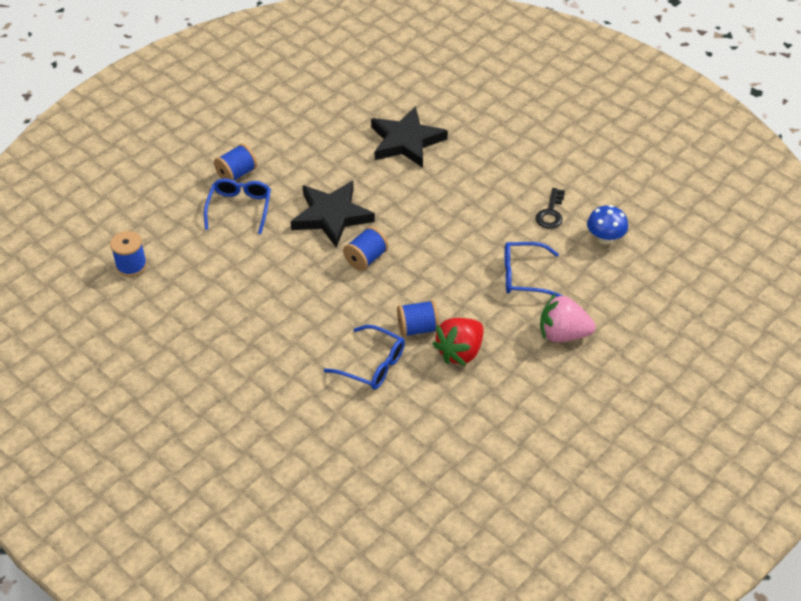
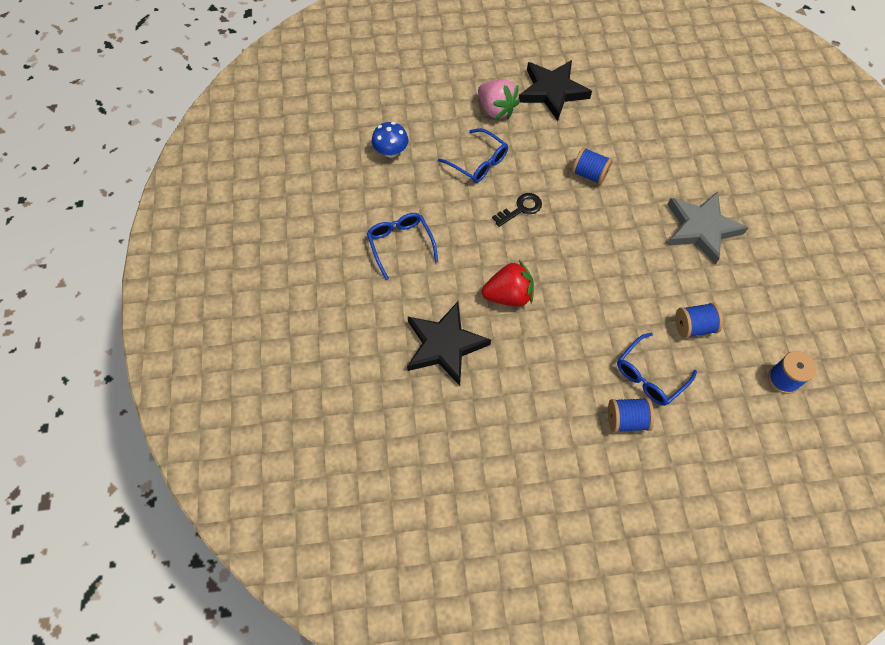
camera: 140 degrees left, 15 degrees up
(276, 343) = (701, 228): none -> grey star
(331, 216) = (575, 311): black star -> black star (552, 91)
(366, 258) = (580, 252): blue spool -> blue spool (693, 327)
(372, 365) = (643, 170): blue glasses -> blue glasses (400, 244)
(460, 352) = (575, 141): red strawberry -> red strawberry (508, 295)
(551, 213) = (404, 196): black key -> black key (521, 209)

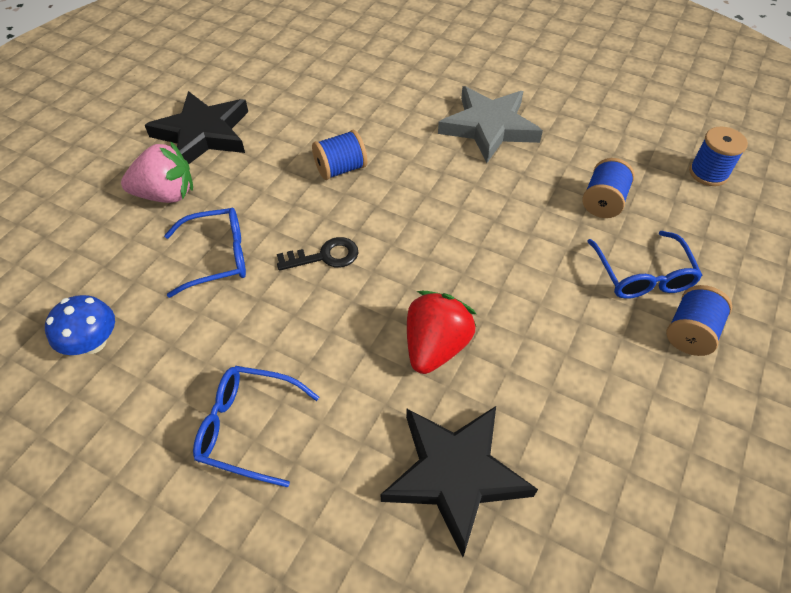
camera: 55 degrees left, 10 degrees down
(521, 209) = (325, 256): black key -> black key turned 75 degrees clockwise

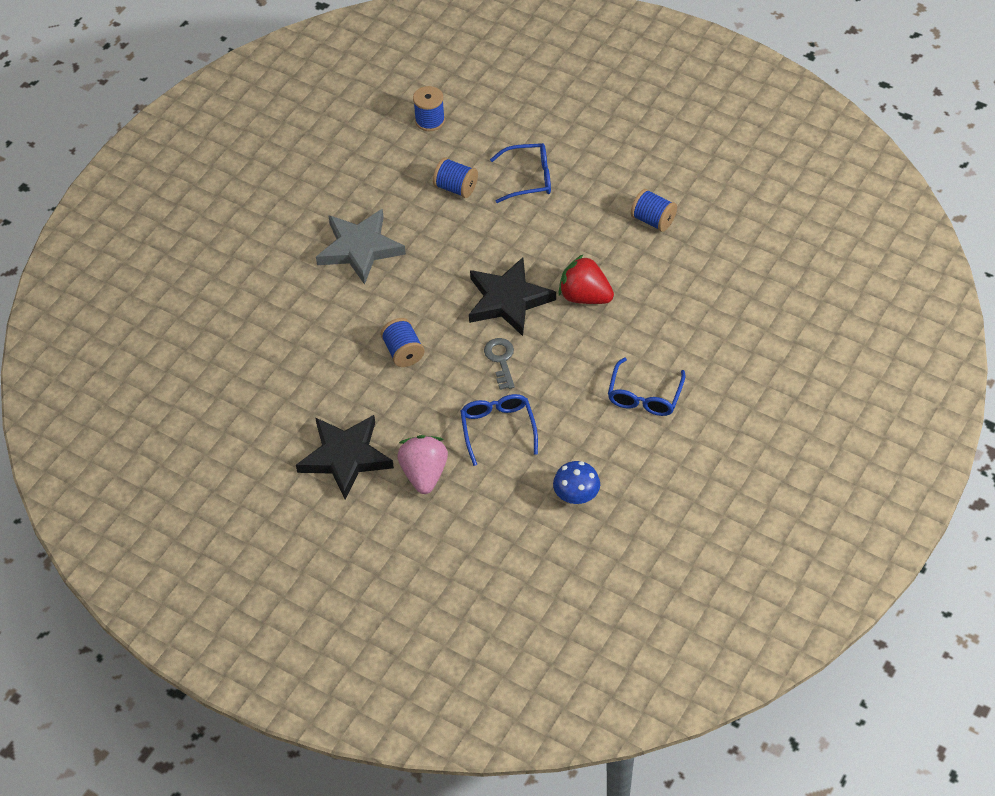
camera: 85 degrees left, 0 degrees up
(325, 256) = (501, 360): black key -> grey key
(455, 475) = (675, 291): black star -> black star (508, 300)
(690, 333) = (577, 164): blue spool -> blue spool (653, 220)

